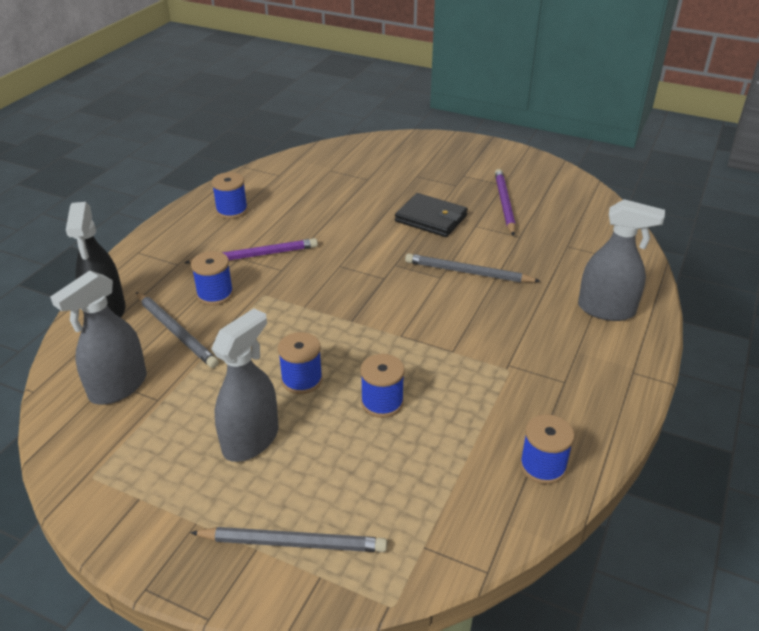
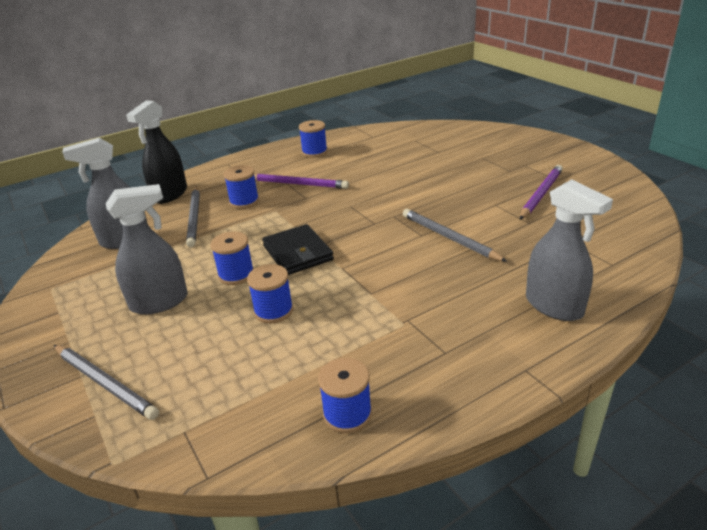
camera: 35 degrees right, 5 degrees down
(431, 218) = (460, 190): black wallet -> black wallet (297, 253)

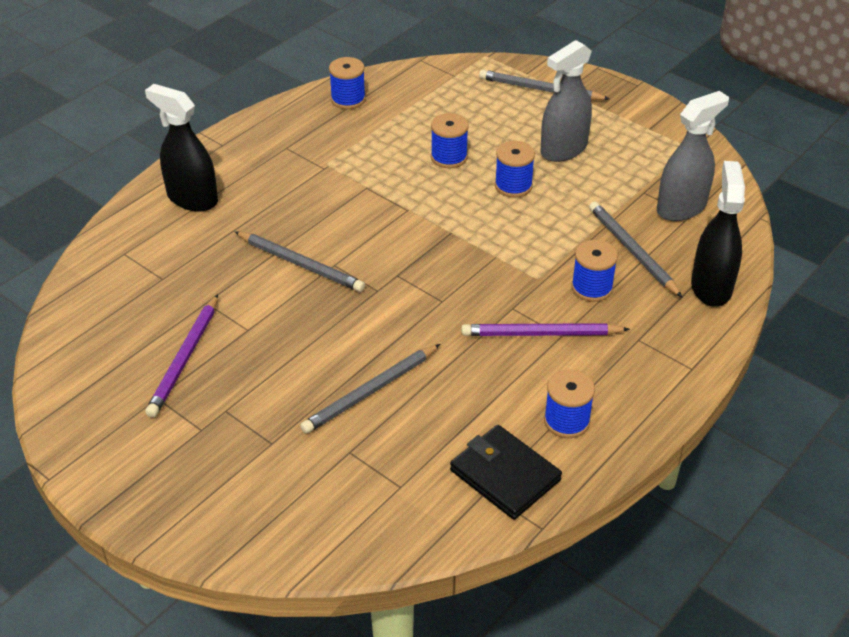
camera: 160 degrees right, 10 degrees up
(297, 253) = (466, 220): black wallet -> black wallet (505, 475)
(418, 170) = (371, 391): none -> grey pencil
(554, 306) = (192, 198): grey spray bottle -> black spray bottle

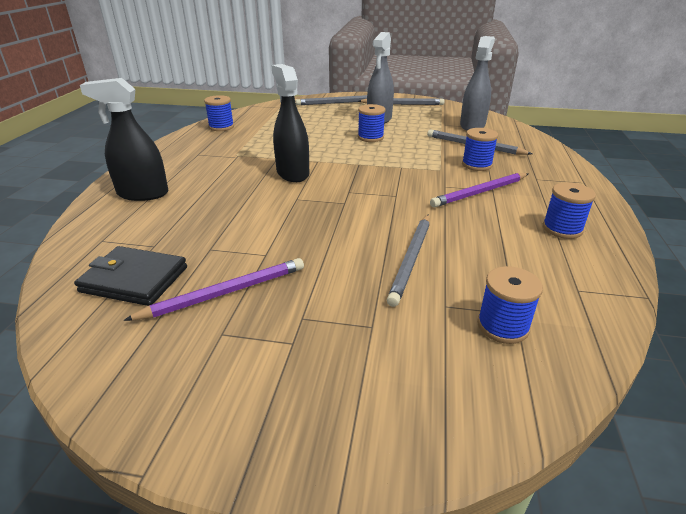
camera: 30 degrees left, 10 degrees down
(185, 358) = (225, 292): purple pencil -> purple pencil turned 105 degrees counterclockwise
(300, 264) = (270, 205): grey pencil -> grey pencil (402, 104)
(449, 157) = (316, 135): blue spool -> blue spool (502, 326)
(505, 475) = (574, 274): black wallet -> black wallet (134, 279)
(711, 287) = (536, 148): black spray bottle -> black spray bottle (292, 173)

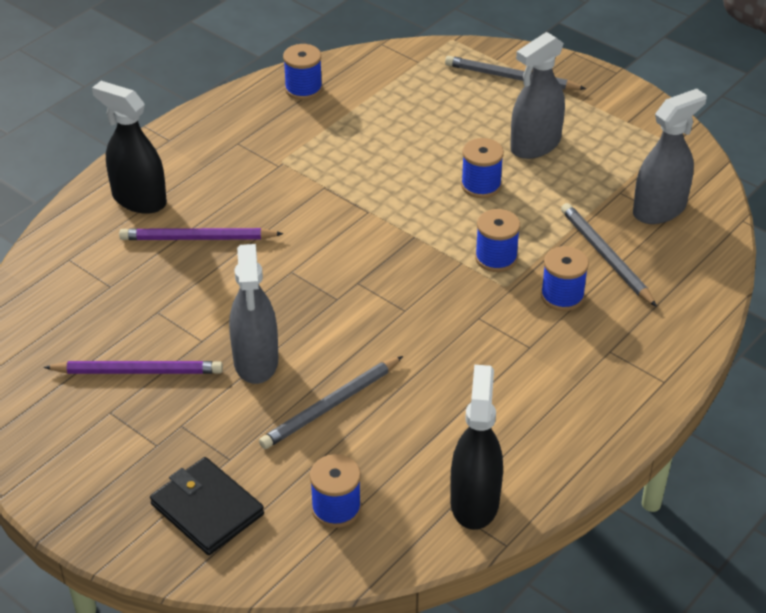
camera: 30 degrees right, 10 degrees up
(134, 279) = (74, 323): black wallet -> black wallet (207, 509)
(292, 173) = (320, 224): black spray bottle -> black spray bottle (474, 501)
(323, 252) = (256, 361): none -> grey spray bottle
(402, 104) = (611, 116): grey pencil -> none
(480, 192) = (508, 345): purple pencil -> purple pencil (198, 238)
(562, 229) = (533, 436): blue spool -> blue spool (496, 258)

